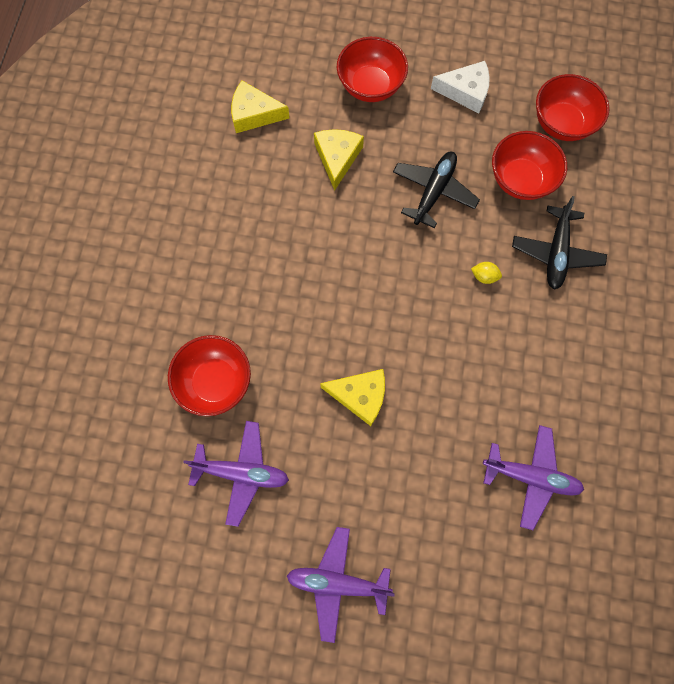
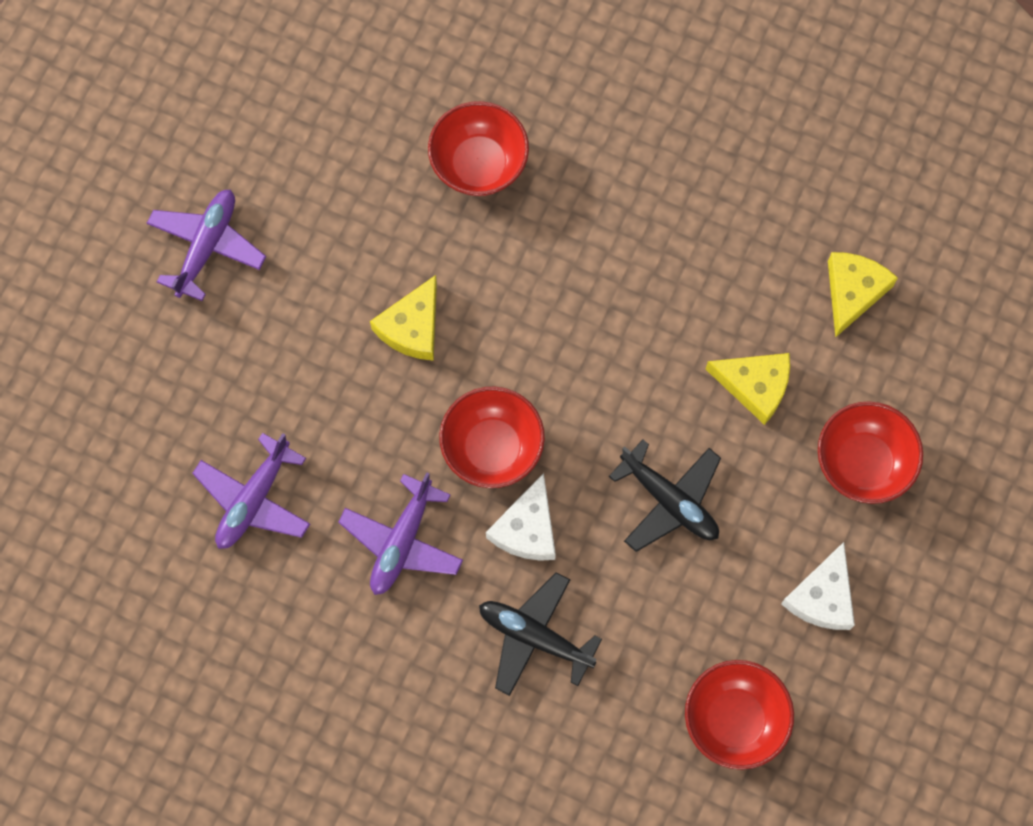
camera: 105 degrees right, 0 degrees up
(242, 473) = (360, 171): purple plane -> purple plane (402, 541)
(484, 276) = (527, 528): yellow lemon -> white cheese
(520, 180) = (658, 627): red bowl -> red bowl (492, 448)

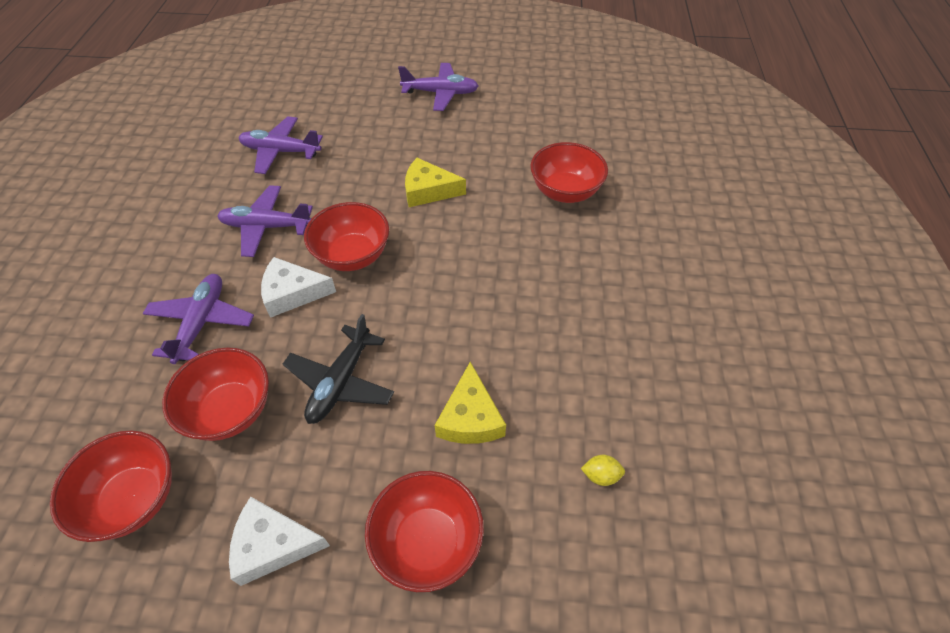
camera: 70 degrees right, 20 degrees down
(535, 637) = (201, 323): black plane -> purple plane
(665, 618) = (230, 410): none -> red bowl
(853, 292) = (600, 475): yellow cheese -> yellow lemon

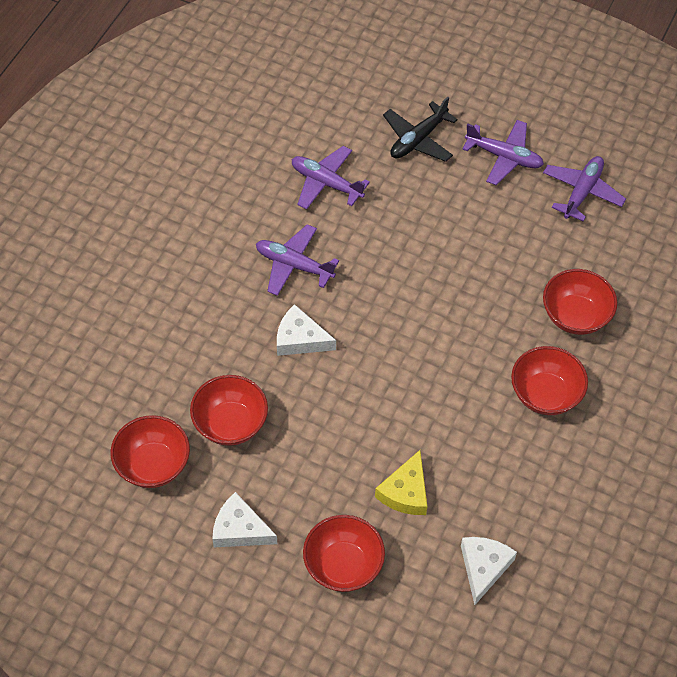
camera: 20 degrees right, 5 degrees up
(201, 323) = (222, 342): purple plane -> purple plane (582, 192)
(341, 382) = (317, 430): black plane -> black plane (418, 139)
(352, 255) = (359, 319): red bowl -> red bowl (545, 394)
(428, 191) = (448, 273): yellow cheese -> none
(600, 475) = (483, 567): yellow lemon -> white cheese

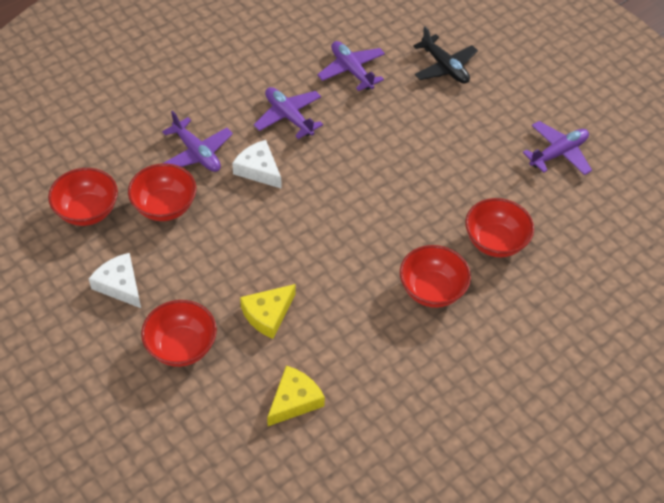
camera: 25 degrees right, 5 degrees down
(418, 139) = (444, 67): black plane -> black plane turned 105 degrees counterclockwise
(483, 567) = (294, 400): white cheese -> yellow cheese
(504, 157) = (507, 104): purple plane -> purple plane (197, 153)

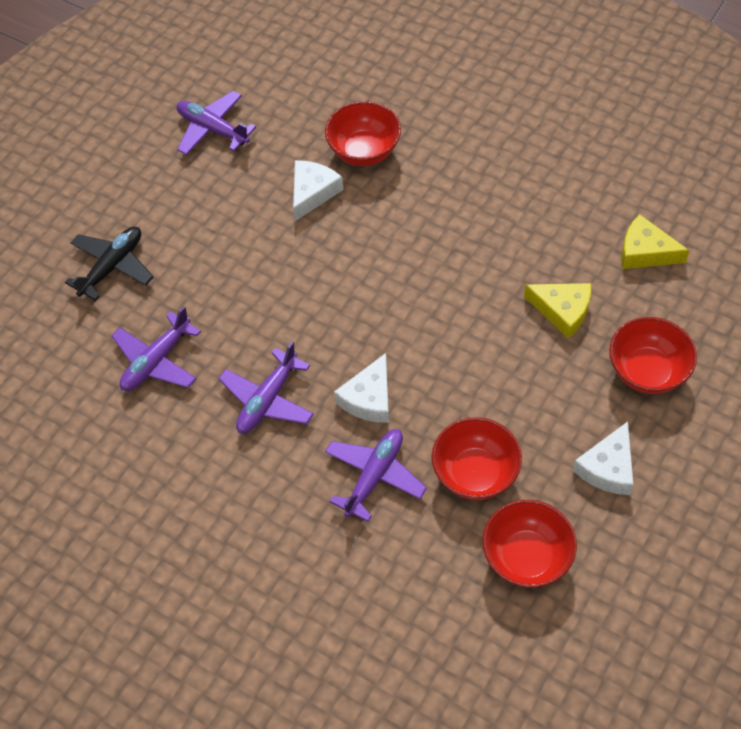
camera: 105 degrees left, 5 degrees up
(432, 290) = (453, 184): red bowl -> none
(464, 195) = (312, 192): none -> white cheese

